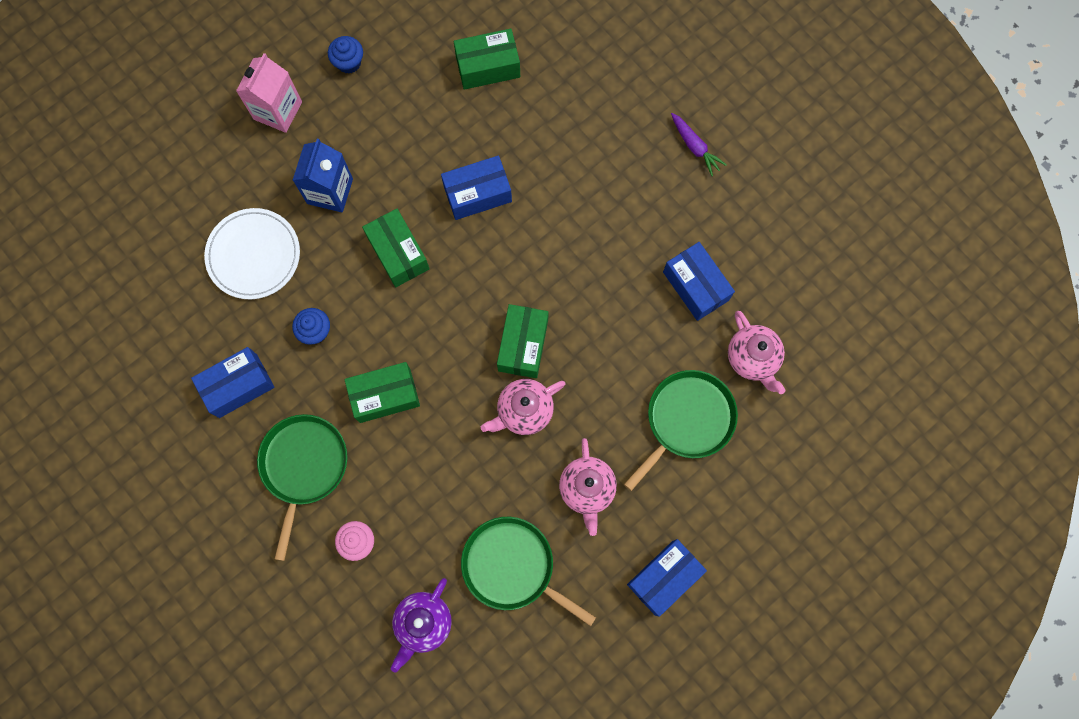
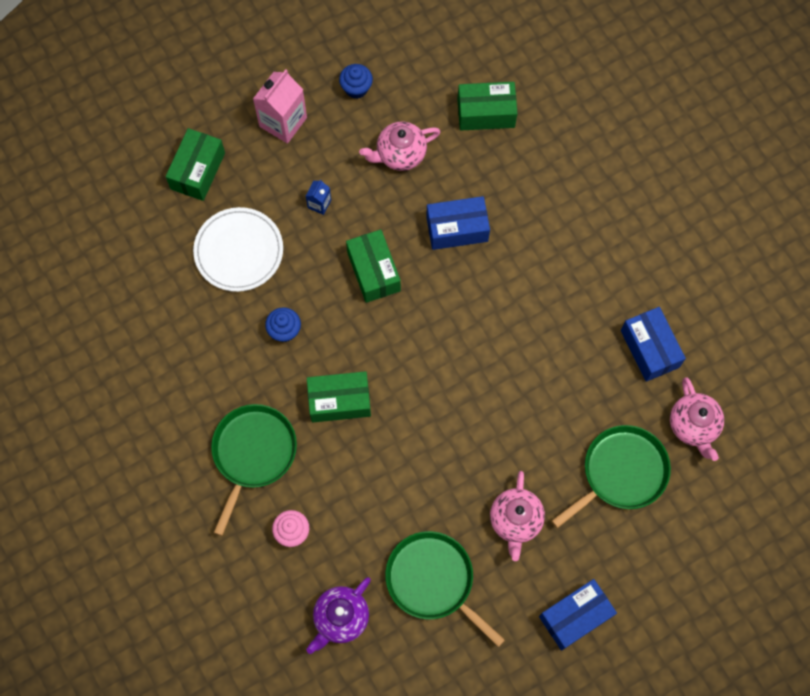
camera: 10 degrees right, 5 degrees down
(238, 386) = (204, 368): blue box -> none
(330, 191) = (319, 204): blue carton -> blue carton, size x0.51
(523, 345) = (477, 376): green box -> green box (198, 171)
(524, 411) = (467, 438): pink teapot -> pink teapot (400, 154)
(695, 147) = (670, 218): purple carrot -> none

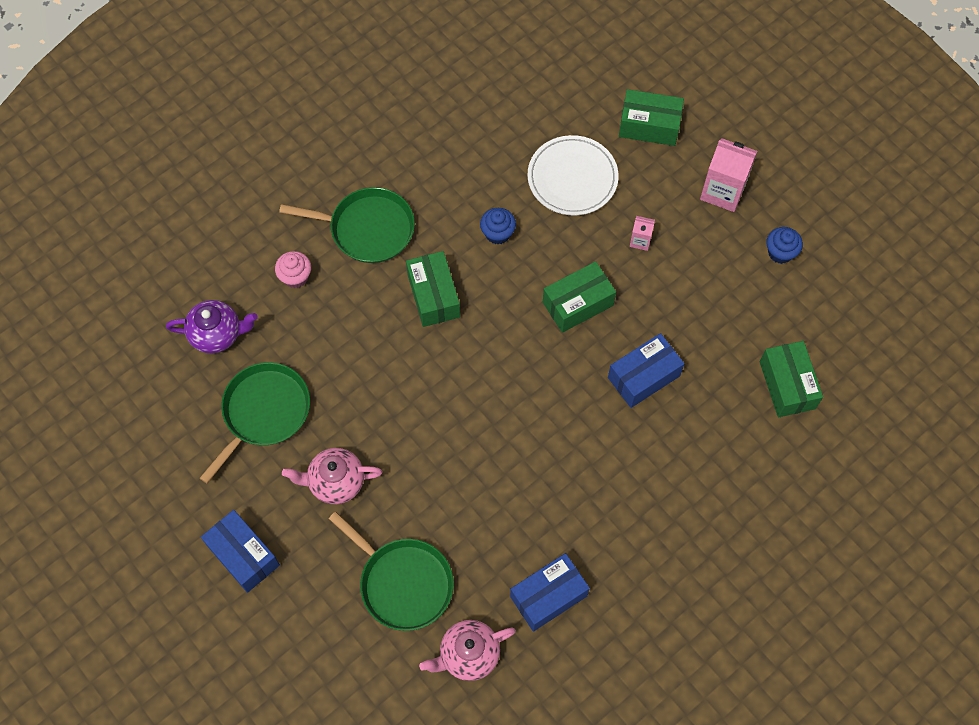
camera: 80 degrees right, 5 degrees down
(319, 204) = (640, 240): blue carton -> pink carton
(340, 618) = (217, 334): purple teapot -> purple teapot turned 150 degrees clockwise
(400, 154) = (715, 307): pink teapot -> none
(457, 229) = (643, 376): blue box -> blue box turned 75 degrees clockwise

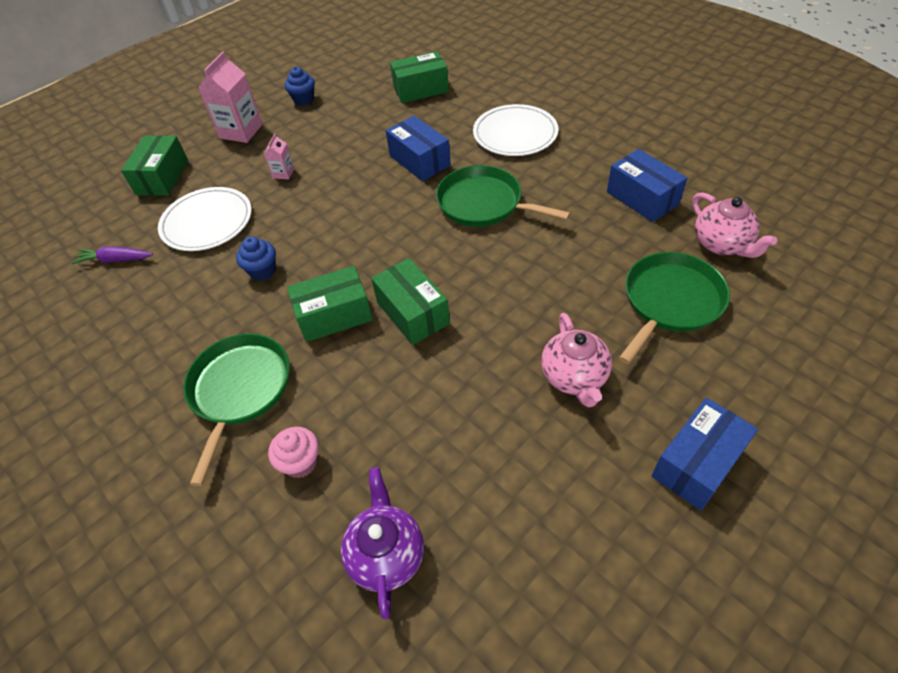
camera: 90 degrees left, 15 degrees down
(263, 412) = (498, 471): green pan -> green pan (484, 203)
(531, 108) = (115, 260): none -> purple carrot
(578, 304) = (347, 206): green box -> green box (413, 313)
(680, 483) = (515, 134): none -> white plate

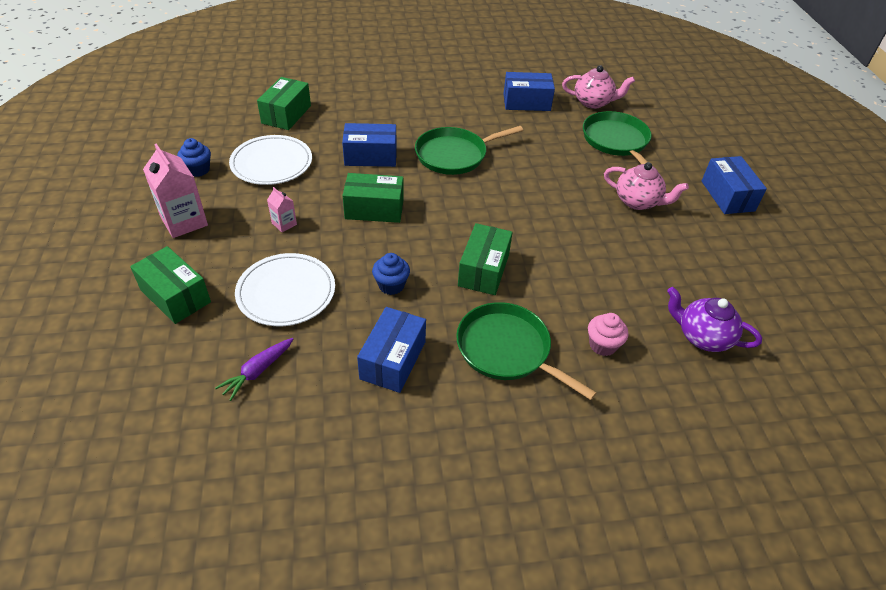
camera: 60 degrees left, 5 degrees down
(175, 323) = (393, 360): none -> blue box
(413, 313) = (521, 234): green box -> green box (374, 209)
(515, 134) = (402, 107): white plate -> white plate (271, 163)

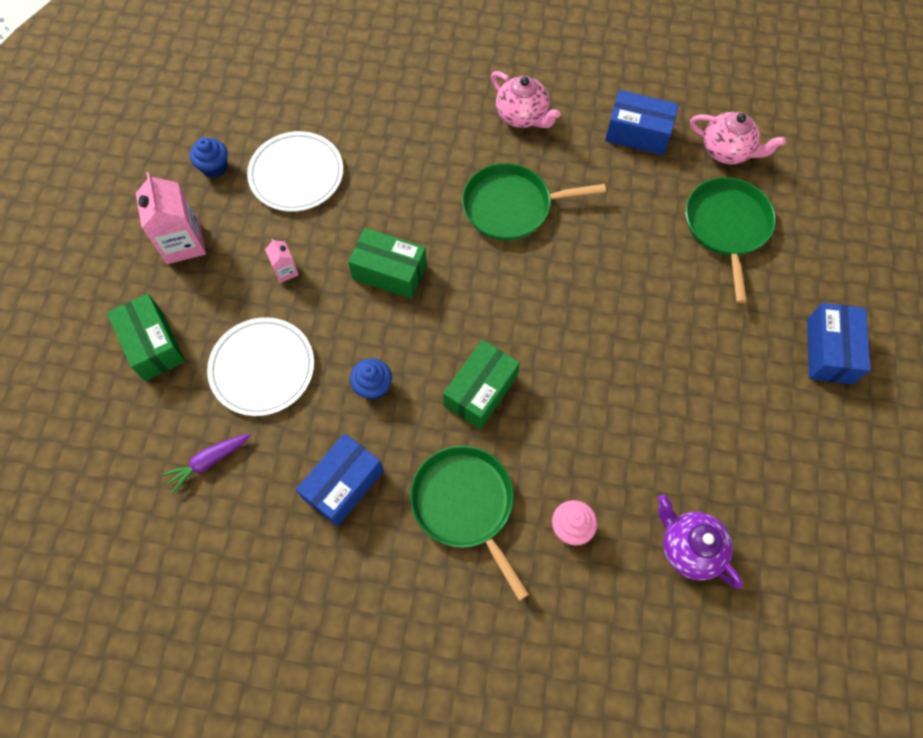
camera: 20 degrees right, 20 degrees up
(286, 114) = (334, 96): green box -> none
(370, 156) = (411, 187): blue box -> none
(638, 202) = (707, 333): pink teapot -> pink teapot (522, 116)

